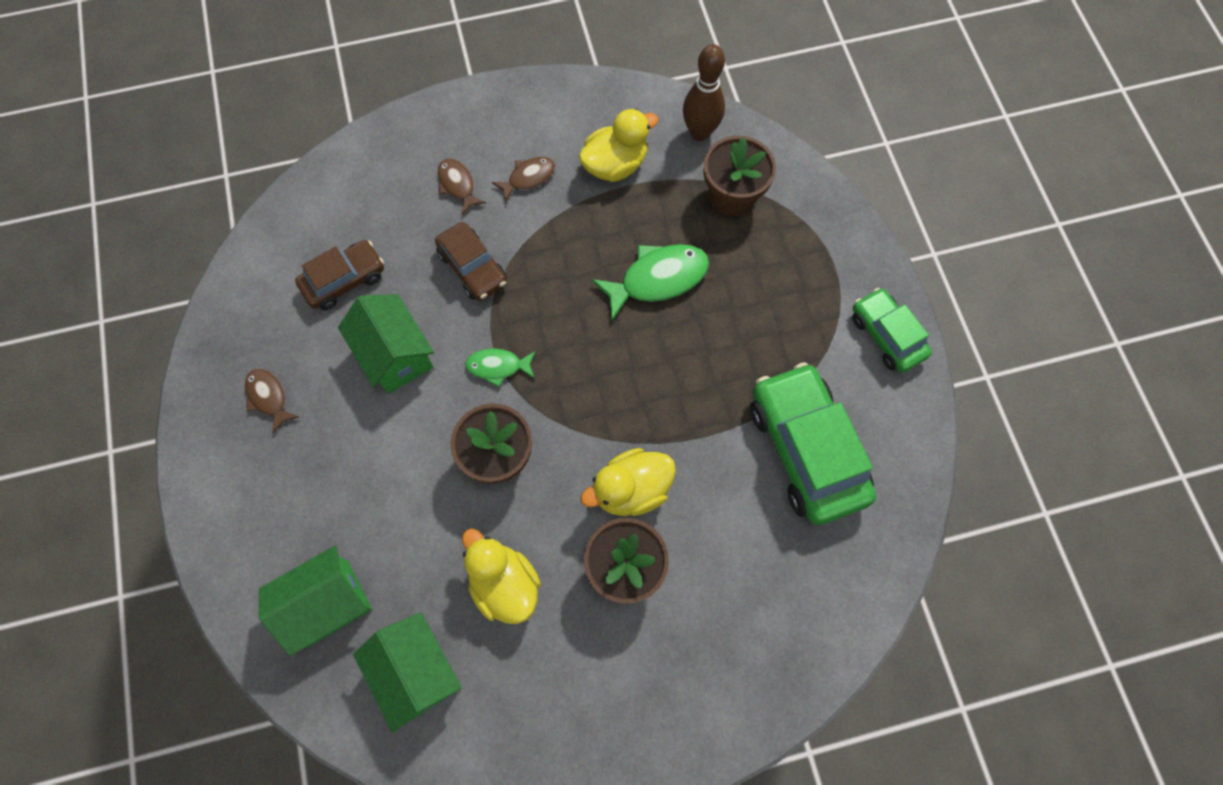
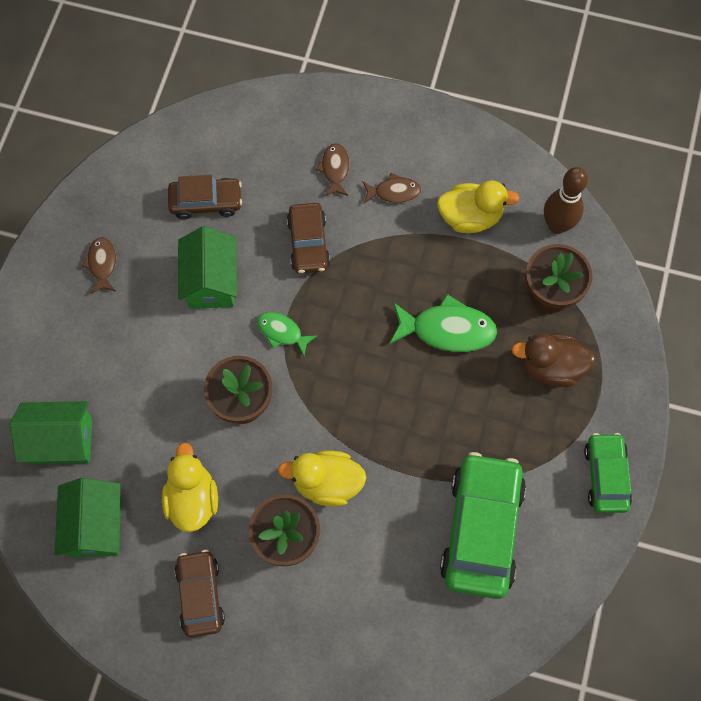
camera: 30 degrees right, 0 degrees up
(571, 679) = (200, 595): none -> brown car
(774, 263) = (550, 367): none -> brown duck

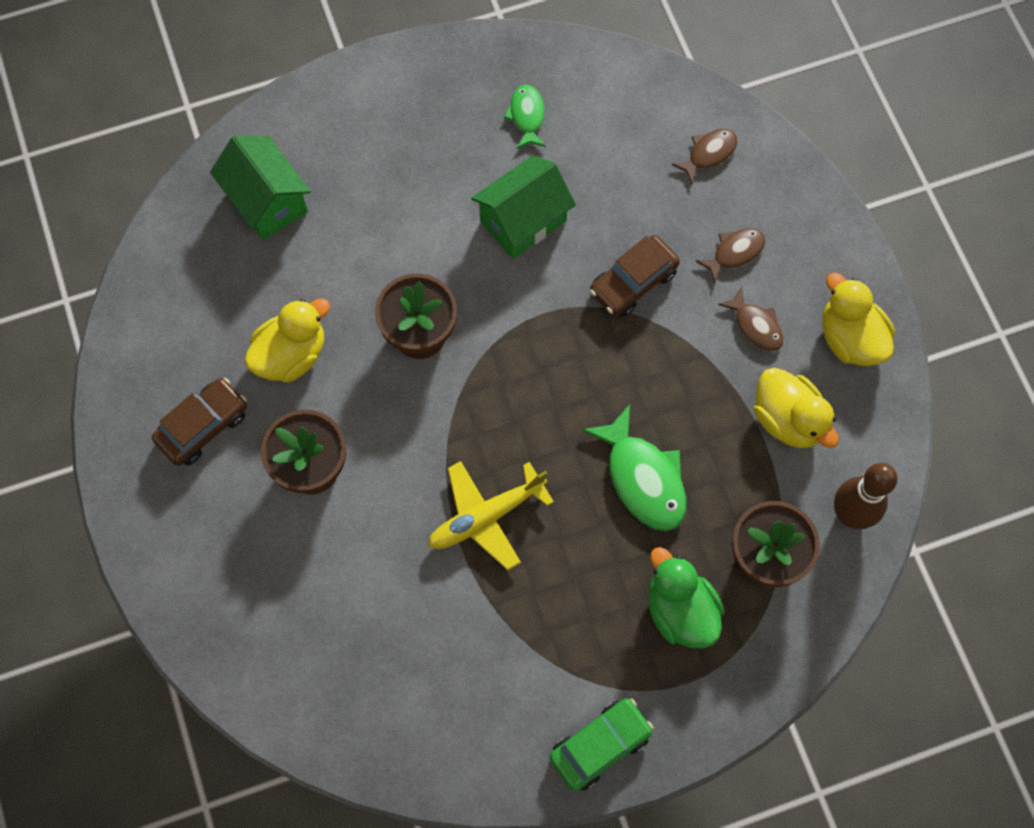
camera: 55 degrees right, 0 degrees up
(96, 525) = (207, 288): green house -> none
(102, 264) = (466, 113): brown fish -> brown fish (709, 154)
(206, 202) = (603, 158): brown car -> none
(282, 332) = (519, 321): green fish -> green fish (527, 116)
(327, 483) = (394, 468): yellow duck -> yellow duck (850, 338)
(404, 445) = (486, 516): none -> yellow plane
(481, 529) = (451, 651): green car -> none
(550, 367) = (680, 610): brown duck -> green duck

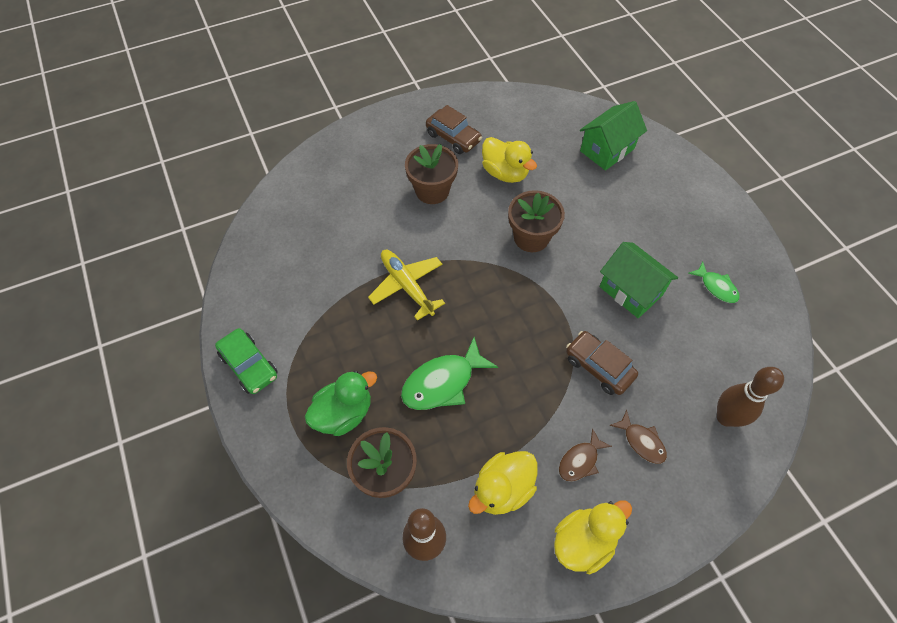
camera: 85 degrees right, 10 degrees down
(527, 116) = (716, 287): green fish -> green fish turned 60 degrees clockwise
(709, 154) = (725, 417): brown fish -> brown bowling pin

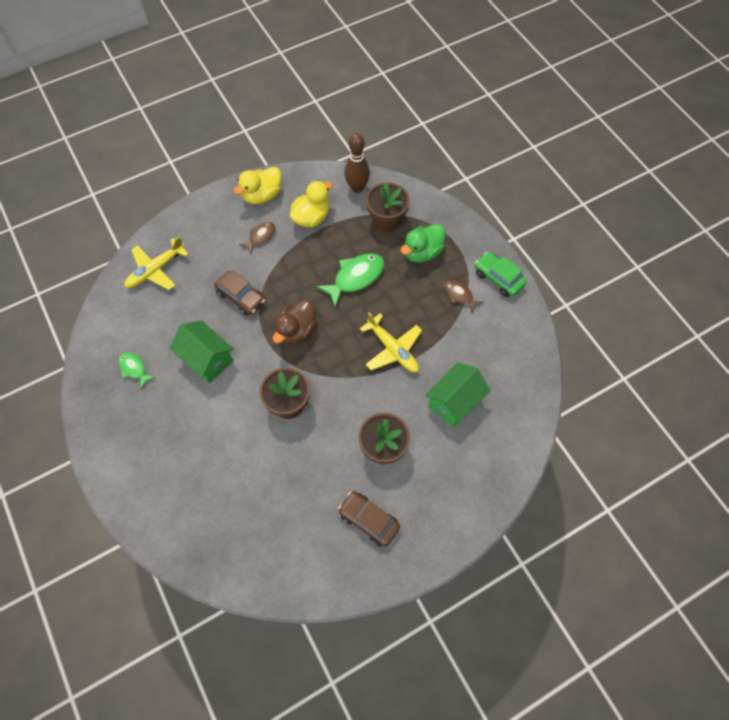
camera: 175 degrees right, 5 degrees up
(505, 173) = (313, 476): yellow duck -> none
(523, 315) = (297, 331): none -> brown duck
(607, 150) = (206, 516): green house -> green house (454, 402)
(641, 441) = (218, 250): brown fish -> brown fish (459, 295)
(725, 417) = (156, 270): brown bowling pin -> yellow plane

